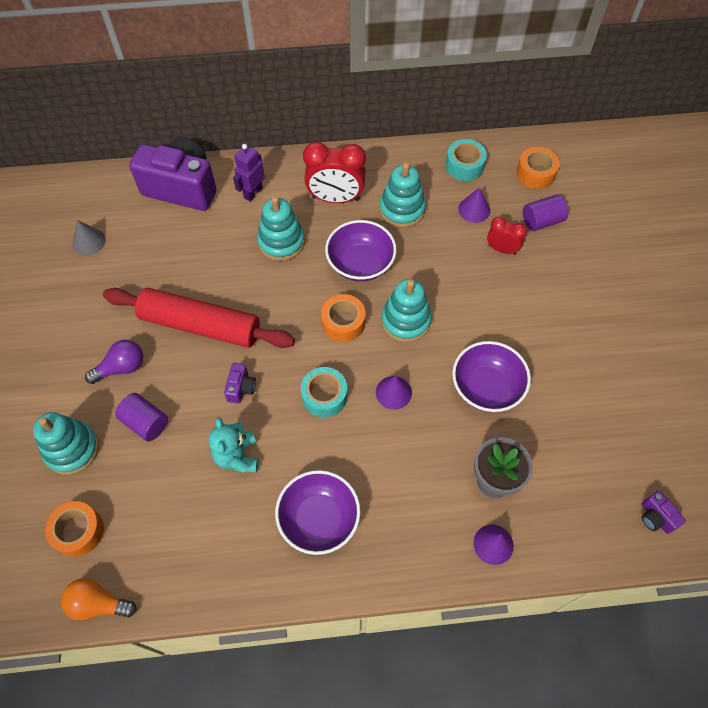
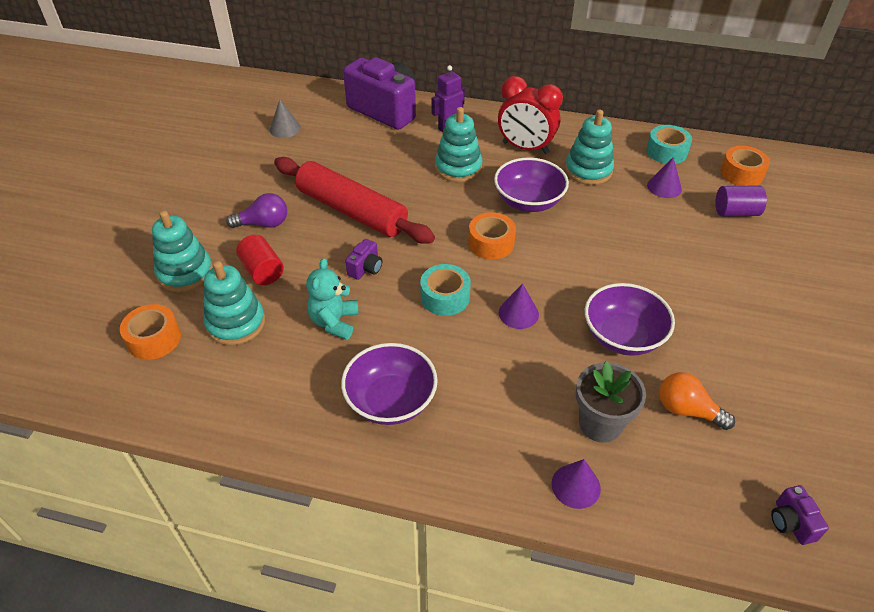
camera: 20 degrees right, 15 degrees down
(98, 603) = (137, 405): orange light bulb -> orange light bulb (687, 410)
(145, 422) = (262, 271): purple cylinder -> red cylinder
(405, 321) = (556, 257): turquoise stacking toy -> turquoise stacking toy (236, 323)
(502, 249) = (683, 225): red clock -> none

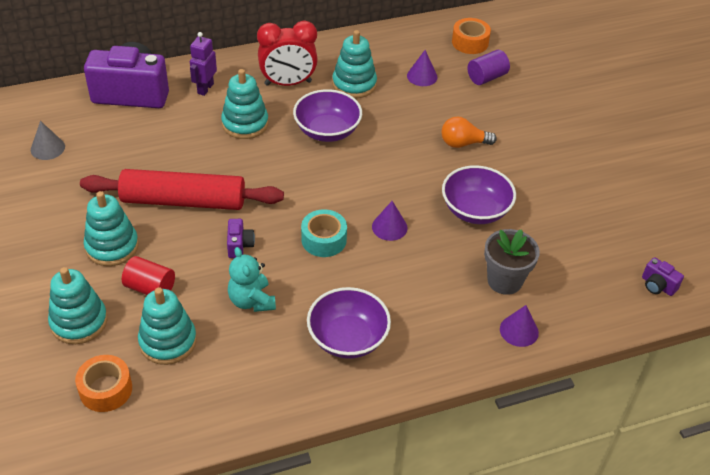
camera: 35 degrees left, 0 degrees up
(263, 224) = (112, 246): purple light bulb -> turquoise stacking toy
(491, 243) = (325, 179): orange tape -> none
(666, 151) = (403, 44): turquoise tape -> none
(687, 410) = (552, 243): orange light bulb -> orange light bulb (463, 143)

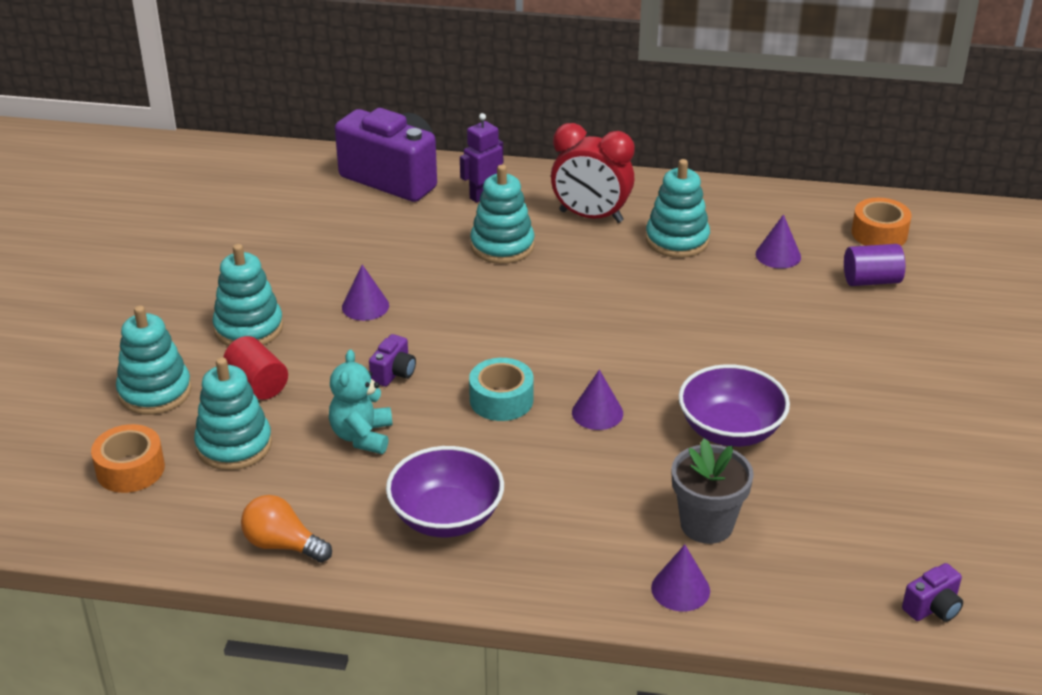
camera: 30 degrees right, 10 degrees down
(47, 148) = (256, 208): grey cone -> none
(183, 201) = (365, 306): red rolling pin -> purple cone
(327, 131) = (600, 282): purple bowl -> none
(463, 143) = (775, 348): orange light bulb -> orange light bulb (283, 545)
(657, 286) = (933, 608): purple camera -> purple camera turned 105 degrees counterclockwise

